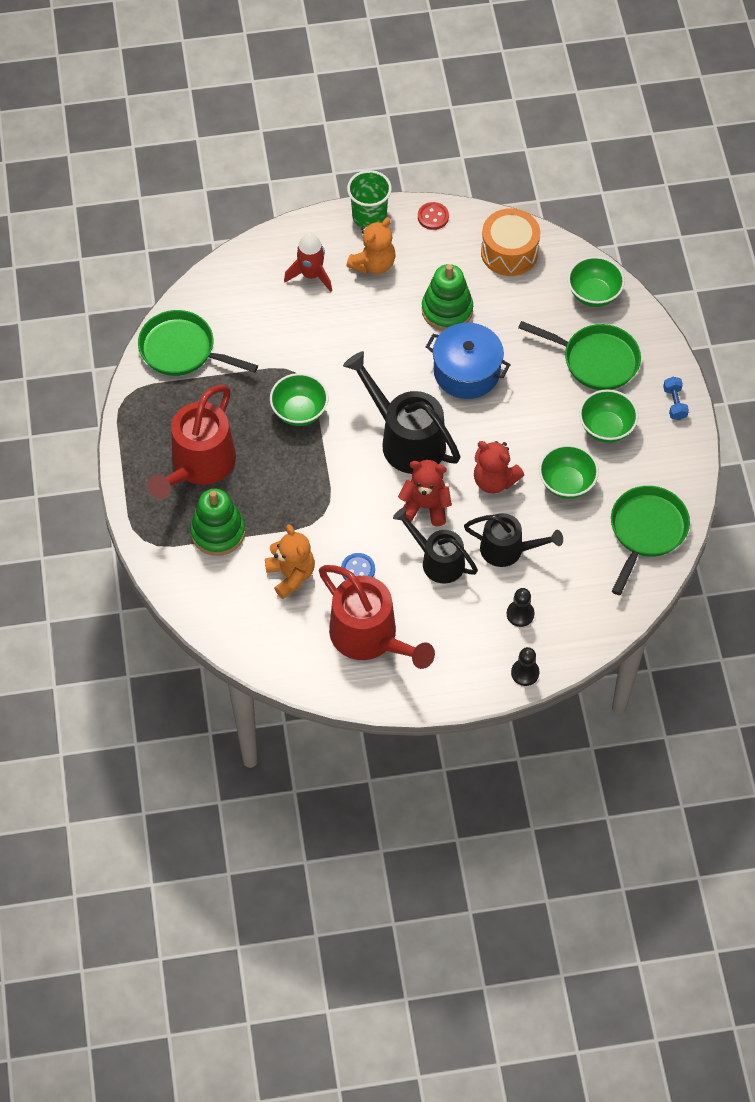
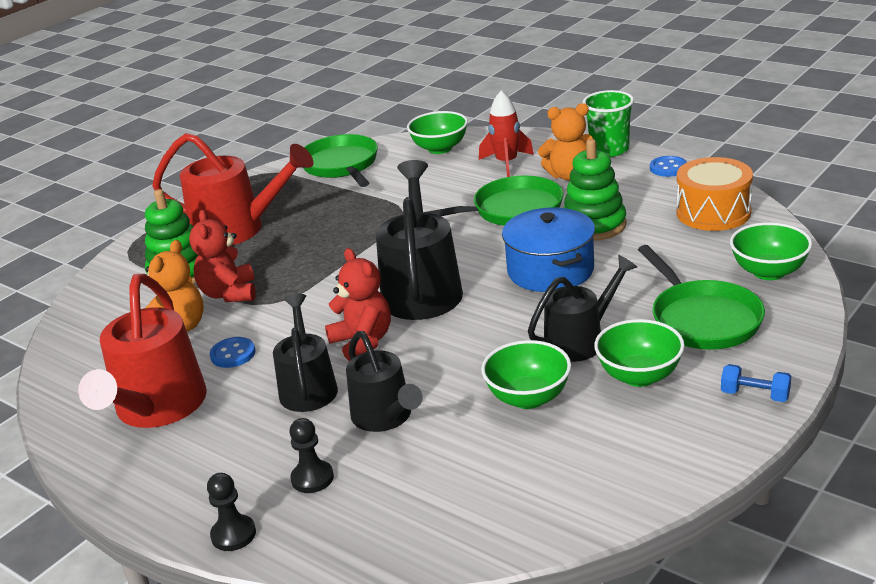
camera: 50 degrees right, 30 degrees down
(198, 466) = (238, 229): red watering can -> red watering can turned 150 degrees counterclockwise
(299, 411) = (365, 233): green bowl -> green bowl (440, 148)
(433, 217) = (668, 168): red button -> blue button
(494, 480) = (457, 357): red teddy bear -> red teddy bear (229, 294)
(548, 421) = (580, 340): none -> black watering can
(646, 531) = (561, 490): green pan -> green pan (512, 210)
(674, 403) = (755, 395): blue dumbbell -> blue dumbbell turned 75 degrees clockwise

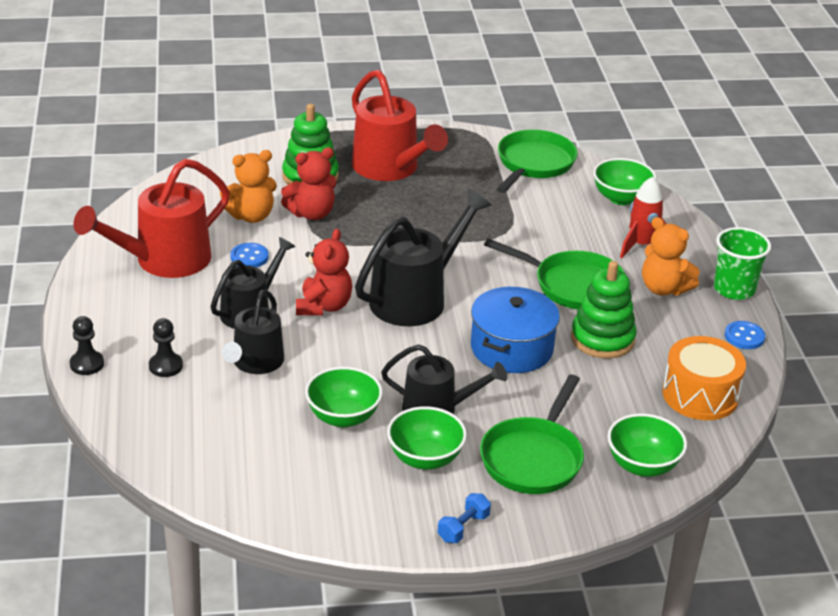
camera: 40 degrees right, 5 degrees up
(229, 294) = (311, 213): red teddy bear -> red teddy bear turned 150 degrees counterclockwise
(755, 395) = (463, 528): blue dumbbell -> blue dumbbell turned 60 degrees clockwise

